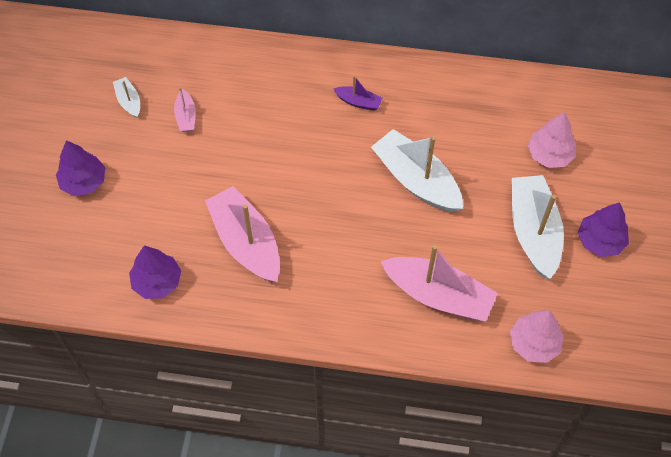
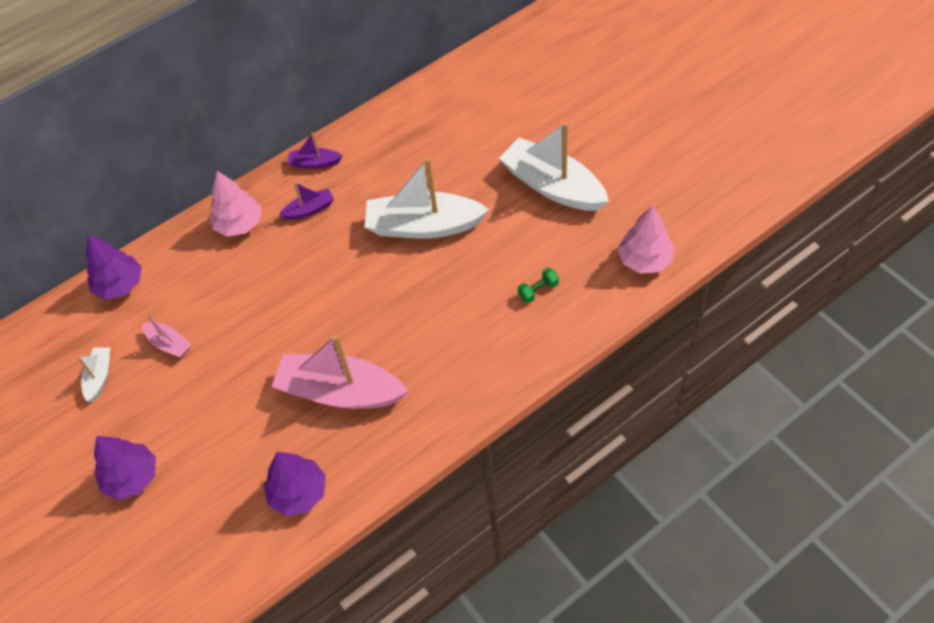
camera: 40 degrees left, 5 degrees down
(129, 101) = (99, 377): white boat -> white boat turned 75 degrees clockwise
(397, 72) = (315, 163): none -> purple boat
(438, 295) = (538, 291): pink boat -> green dumbbell
(549, 155) = (501, 125): pink tree -> pink tree (239, 224)
(600, 241) = (605, 152): purple tree -> purple tree (120, 285)

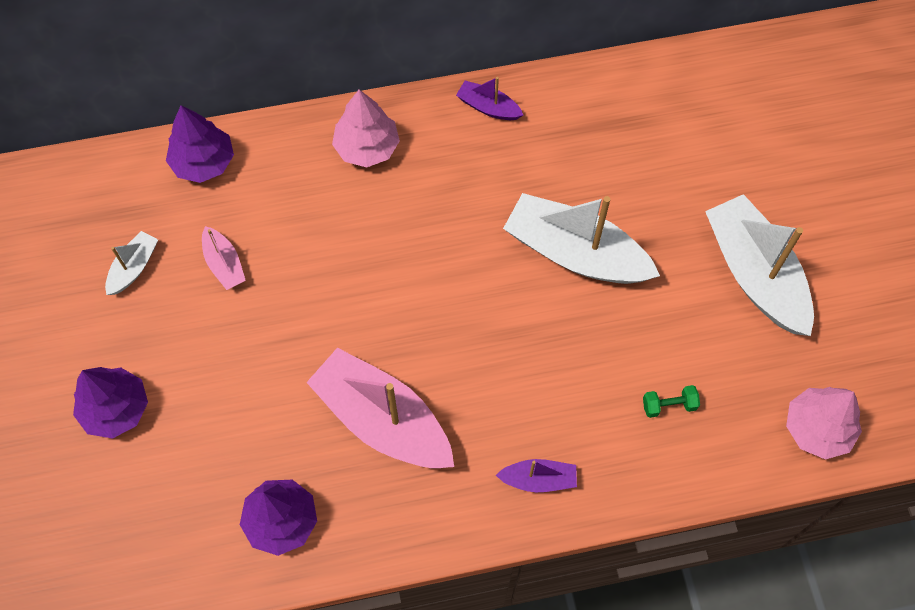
camera: 20 degrees right, 10 degrees up
(309, 210) = (454, 167): purple boat -> purple boat (538, 479)

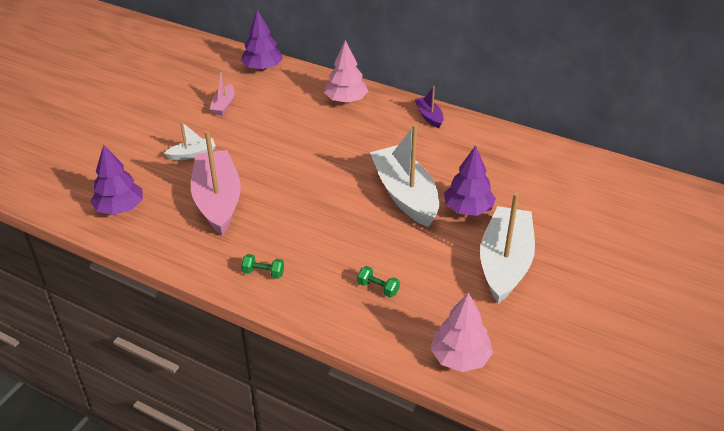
camera: 40 degrees right, 25 degrees down
(115, 409) = (109, 127): purple tree -> purple tree (468, 209)
(133, 268) = (183, 86): white boat -> white boat (192, 154)
(538, 479) = (263, 273): purple boat -> green dumbbell

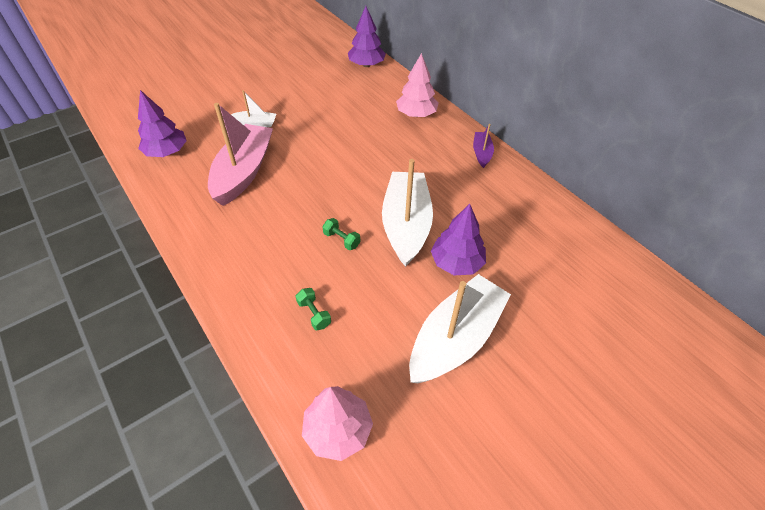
camera: 25 degrees right, 10 degrees up
(224, 105) = (312, 88): pink boat -> none
(263, 273) = (228, 256): green dumbbell -> green dumbbell (341, 240)

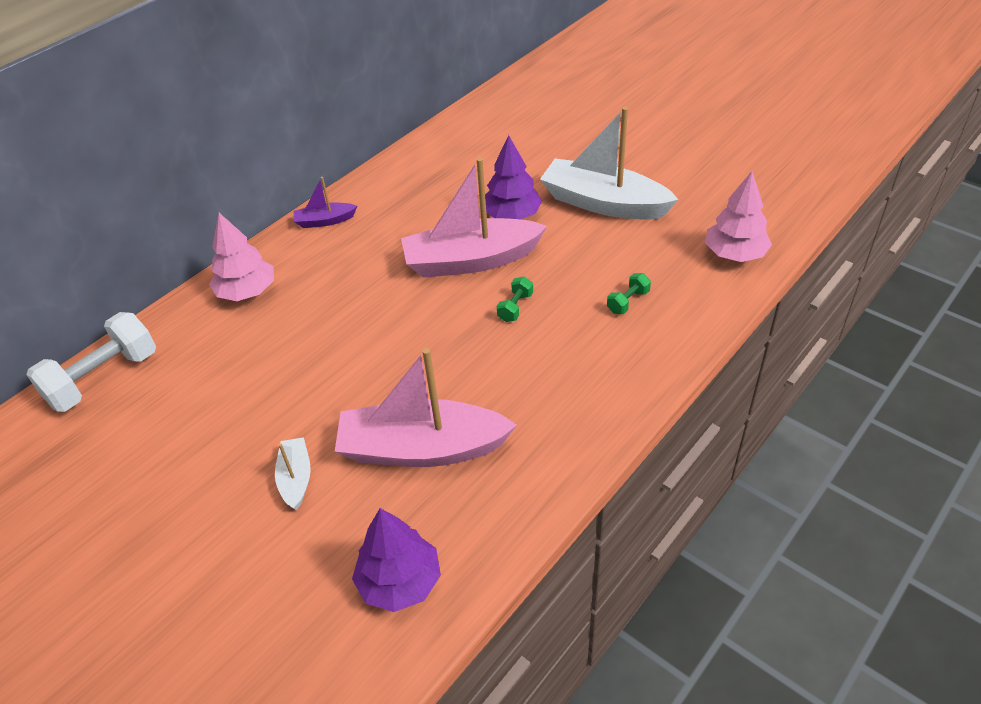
camera: 100 degrees left, 5 degrees down
(366, 65) = (103, 378): purple tree -> white dumbbell
(406, 225) = (471, 260): white boat -> pink boat

